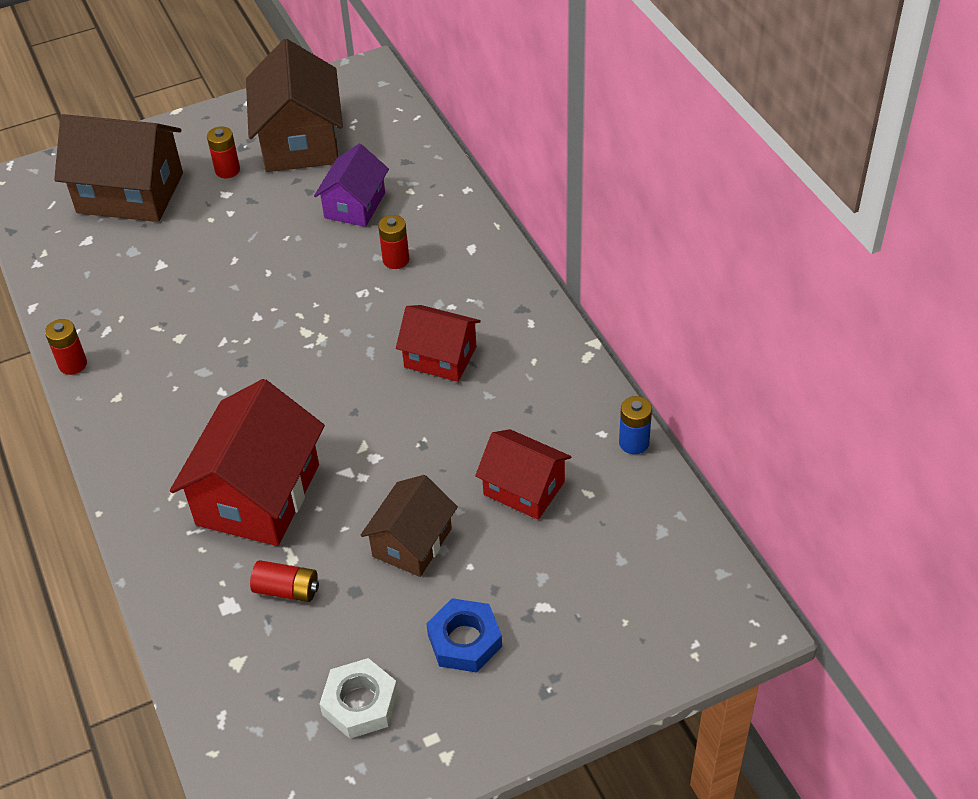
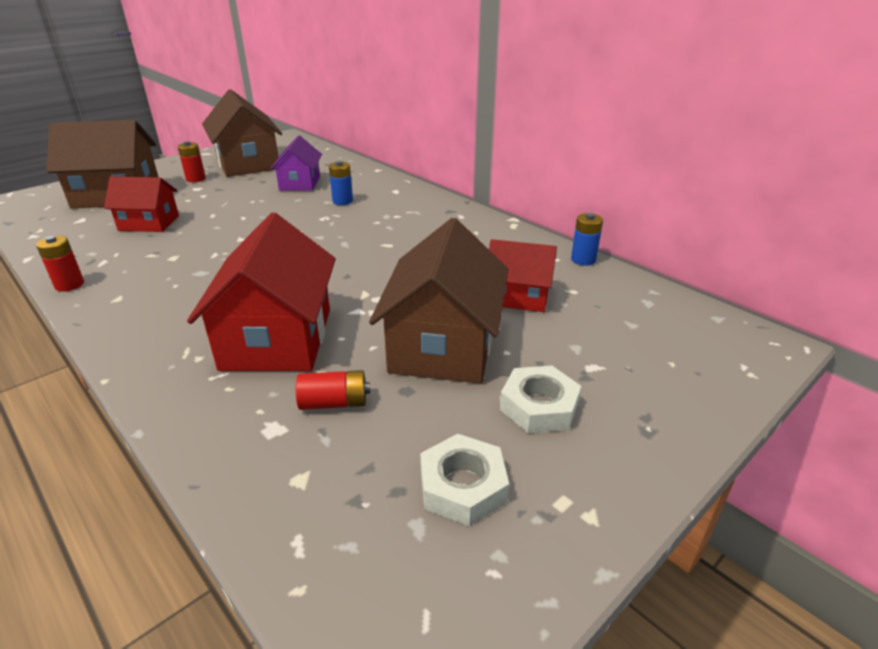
camera: 20 degrees left, 15 degrees down
(396, 260) = (342, 201): red battery -> blue battery
(412, 542) = (443, 345): brown house -> brown house, size x1.67
(440, 357) = (403, 239): red house -> red house (149, 223)
(464, 640) = (539, 406): blue nut -> white nut

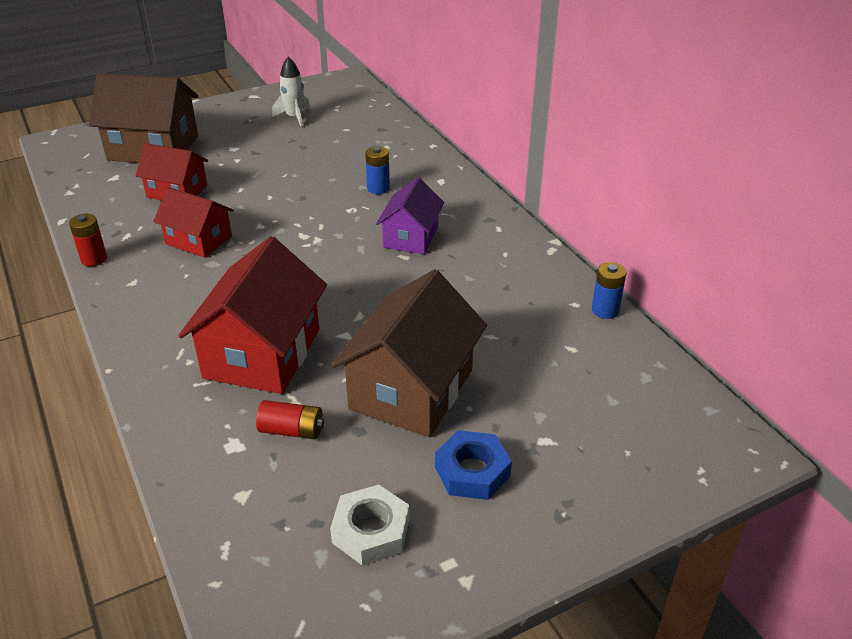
camera: 15 degrees right, 5 degrees up
(196, 179) = (235, 134): red battery -> none
(248, 163) = (294, 117): brown house -> white rocket
(300, 183) = (341, 155): purple house -> purple house (411, 237)
(518, 296) = (511, 345): red house -> red house (198, 240)
(539, 406) = (472, 471): white nut -> blue nut

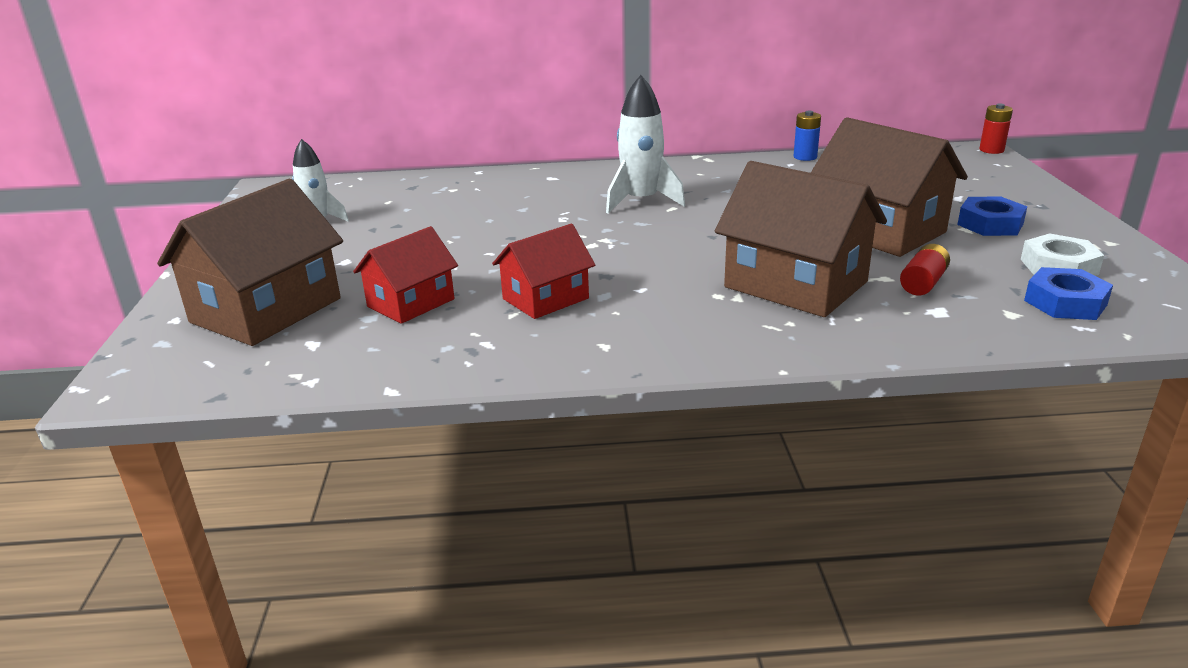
camera: 65 degrees left, 10 degrees down
(94, 259) = (525, 369): red battery -> red battery (991, 150)
(262, 353) = (795, 284): red house -> brown house
(278, 535) = (1065, 302): none -> blue nut
(378, 188) = (535, 202): blue battery -> none
(411, 237) = (641, 201): purple house -> white rocket

